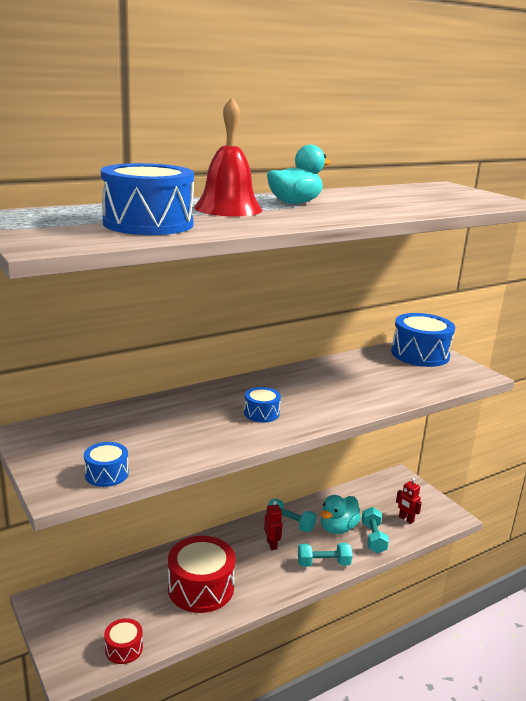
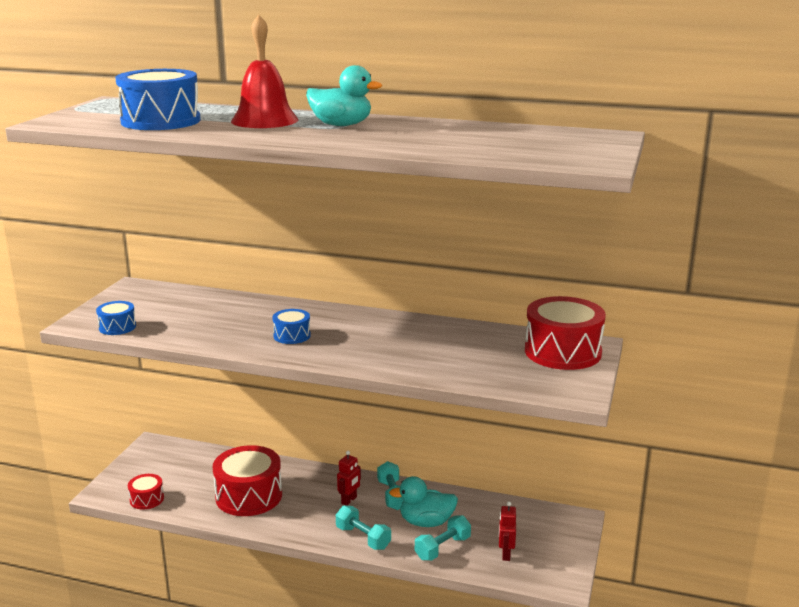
camera: 50 degrees right, 0 degrees up
(420, 354) = (562, 352): blue drum -> red drum

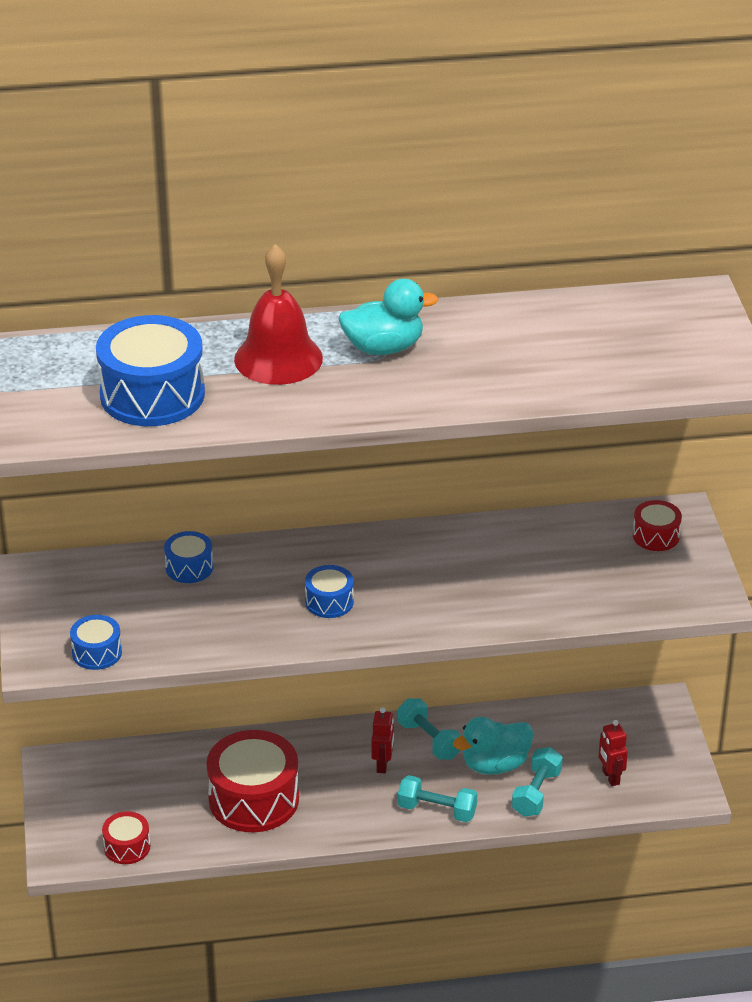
camera: 25 degrees left, 15 degrees up
(224, 302) = (189, 567): none -> blue drum
(562, 352) = (656, 536): red drum -> red drum, size x0.50

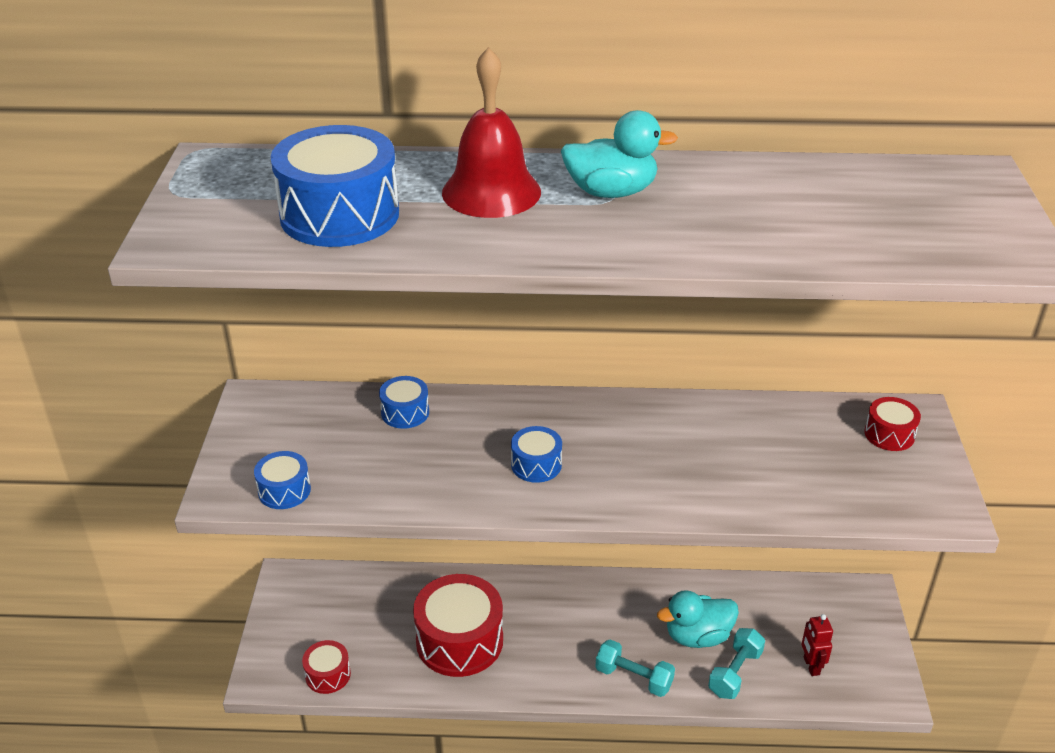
camera: 10 degrees right, 0 degrees up
(383, 765) = (589, 621): red robot -> none
(429, 740) = (638, 602): turquoise dumbbell -> none

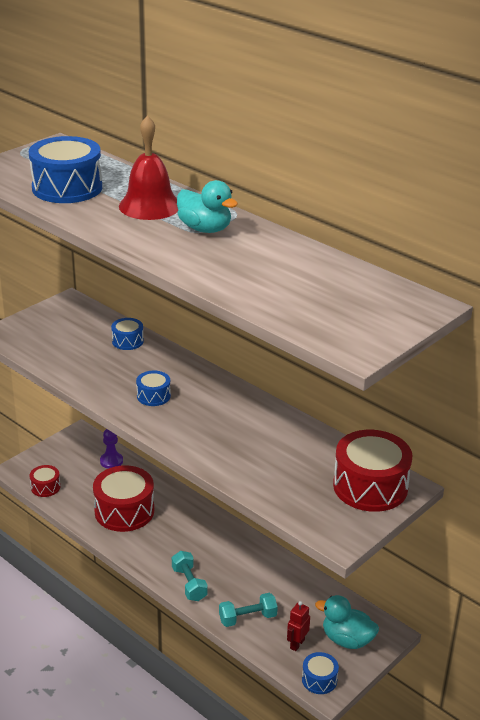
camera: 40 degrees right, 5 degrees down
(284, 490) = (27, 346): blue drum -> blue drum (319, 680)
(368, 589) = (111, 461): none -> purple pawn
(697, 636) = (251, 588): turquoise duck -> turquoise duck (347, 640)
(889, 434) = (370, 486): red drum -> red drum, size x1.99

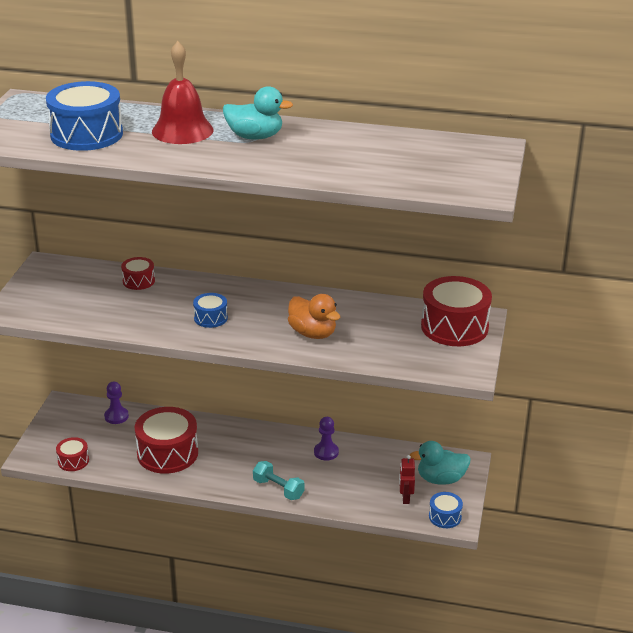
camera: 30 degrees left, 0 degrees up
(127, 341) = (138, 281): blue drum -> red drum
(228, 443) = (313, 333): none -> orange duck
(247, 618) = (350, 495): turquoise dumbbell -> none
(260, 567) = (326, 452): none -> purple pawn

